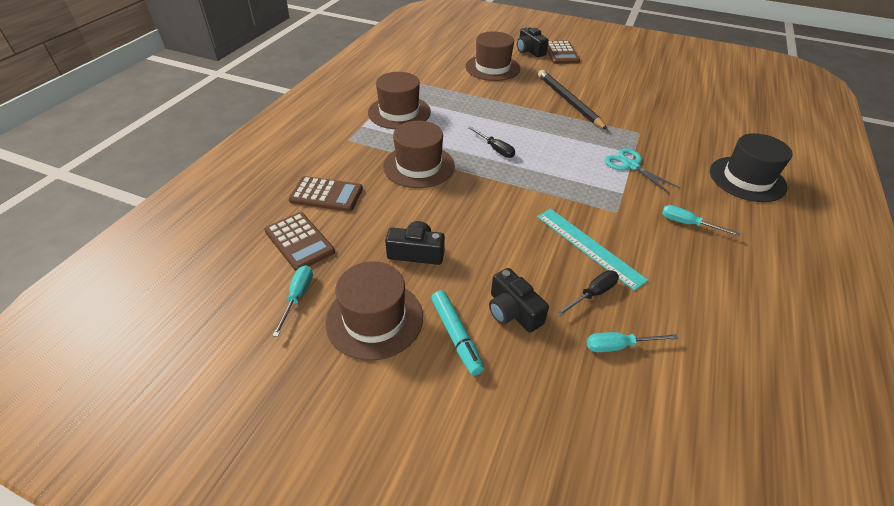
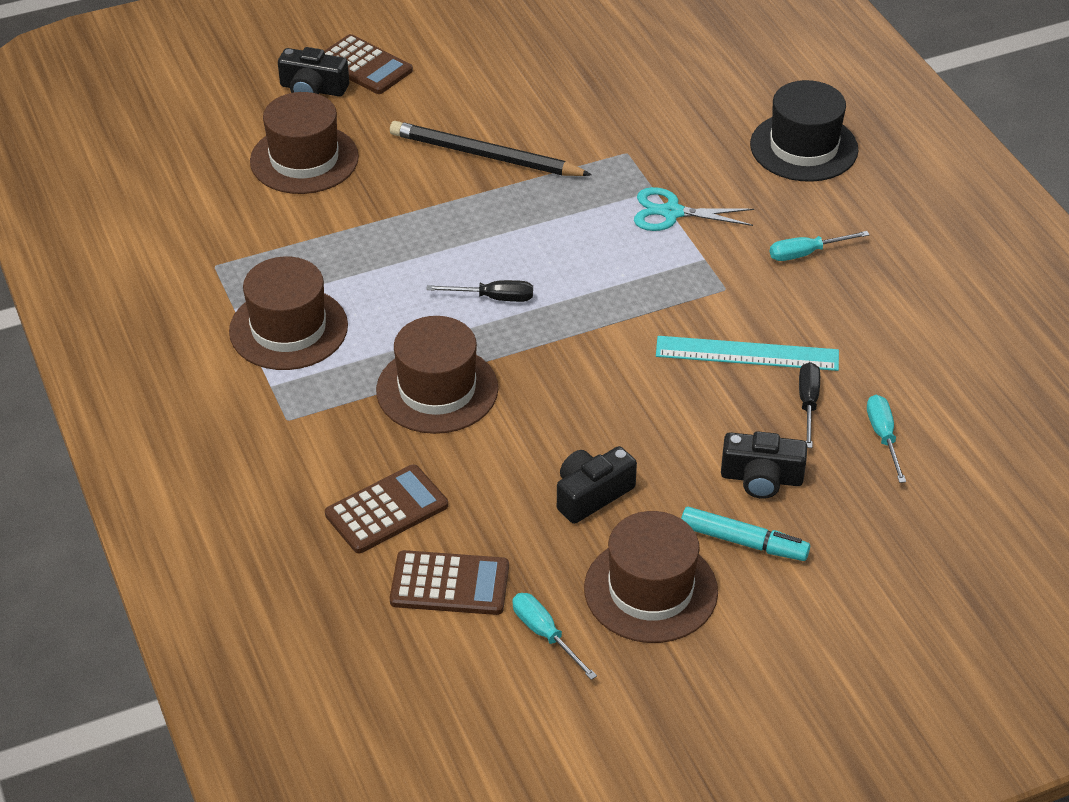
camera: 45 degrees left, 0 degrees up
(619, 346) = (883, 437): turquoise screwdriver -> turquoise screwdriver turned 135 degrees clockwise

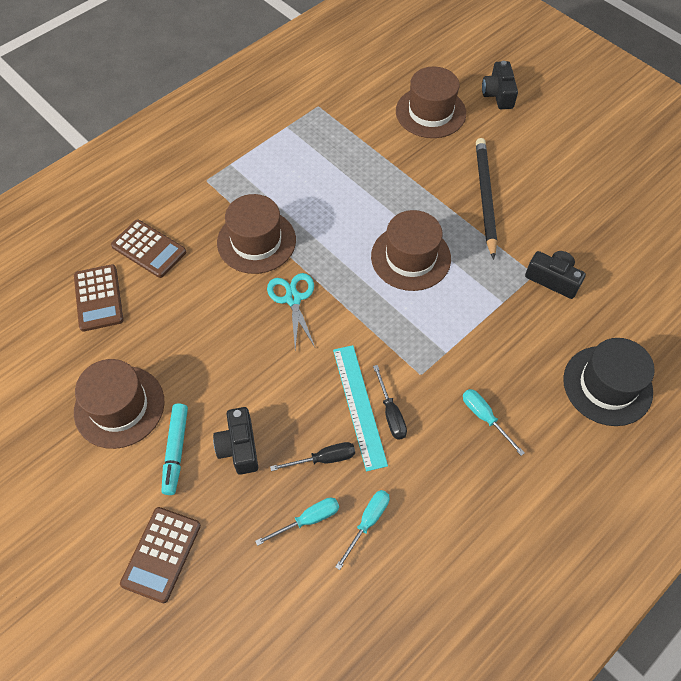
camera: 70 degrees right, 15 degrees up
(288, 328) = (280, 155): brown hat -> brown hat (410, 257)
(364, 66) = (536, 110): brown calculator -> brown calculator (161, 554)
(493, 298) = (350, 244): black screwdriver -> black screwdriver (391, 413)
(545, 634) = (70, 359): turquoise screwdriver -> turquoise screwdriver (367, 522)
(591, 494) = (193, 349): black camera -> black camera (553, 279)
(671, 212) = (484, 319): turquoise scissors -> turquoise scissors (293, 299)

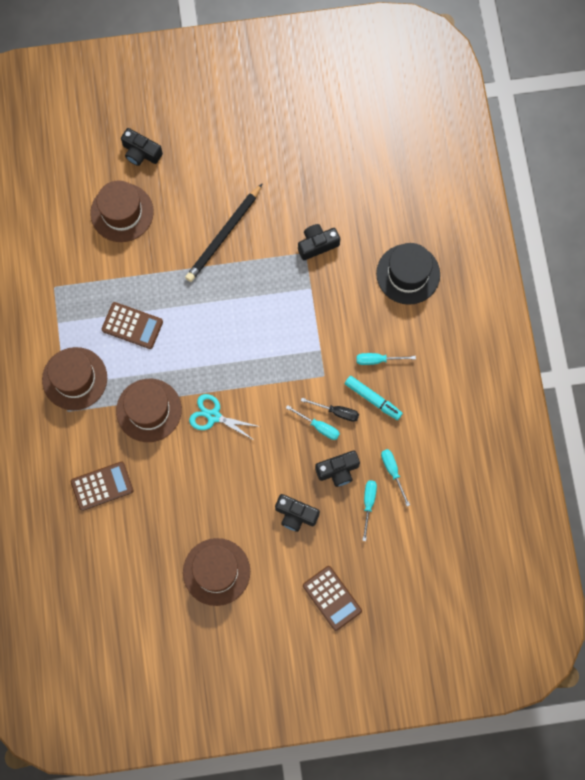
camera: 55 degrees left, 15 degrees up
(98, 298) = (120, 542): brown calculator -> brown calculator (132, 326)
(176, 451) = (272, 554): turquoise marker -> turquoise marker (373, 399)
(323, 459) = (338, 471): black screwdriver -> black camera
(359, 405) = (319, 427): turquoise ruler -> turquoise screwdriver
(410, 257) = (236, 319): brown hat -> brown hat (74, 378)
(484, 197) = (224, 235): black pencil -> black pencil turned 90 degrees counterclockwise

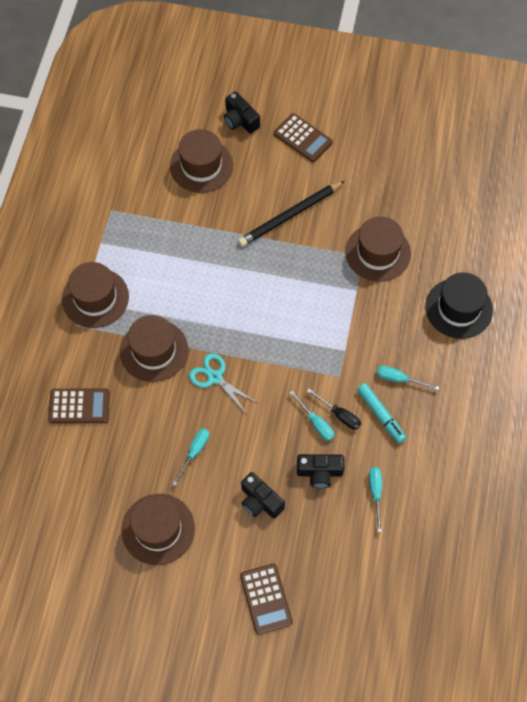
camera: 20 degrees right, 10 degrees down
(132, 326) = (170, 268): brown calculator -> brown calculator (303, 138)
(317, 244) = (378, 252): black camera -> brown hat
(368, 504) = (339, 516): turquoise screwdriver -> turquoise screwdriver (194, 452)

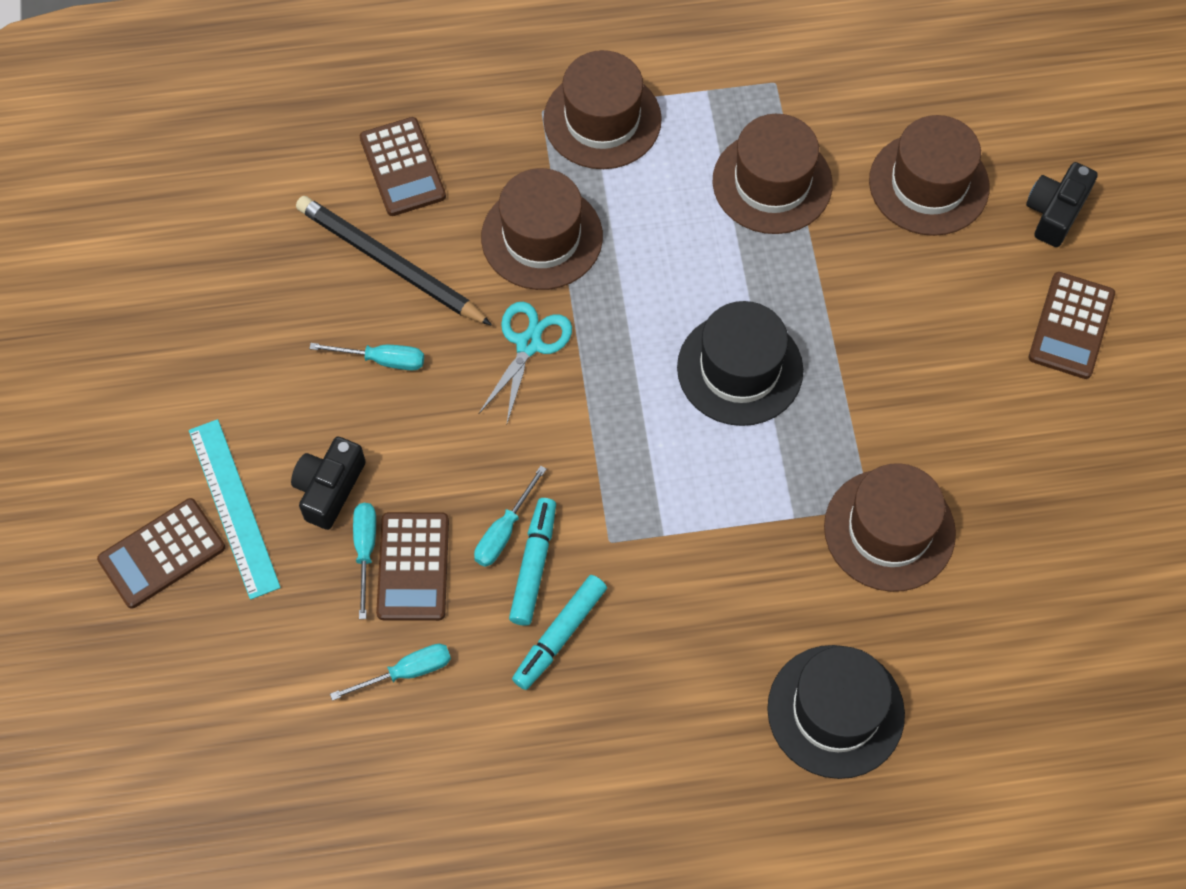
camera: 70 degrees right, 0 degrees up
(158, 529) = (232, 353): brown hat -> brown hat (772, 182)
(252, 553) = (234, 507): none -> turquoise ruler
(268, 285) = (740, 369): none -> black hat
(290, 216) = (896, 358): black pencil -> black pencil (390, 264)
(319, 472) = (413, 567): black camera -> brown calculator
(339, 415) = (534, 565): black screwdriver -> turquoise marker
(399, 379) = (643, 646): turquoise screwdriver -> turquoise screwdriver (365, 550)

